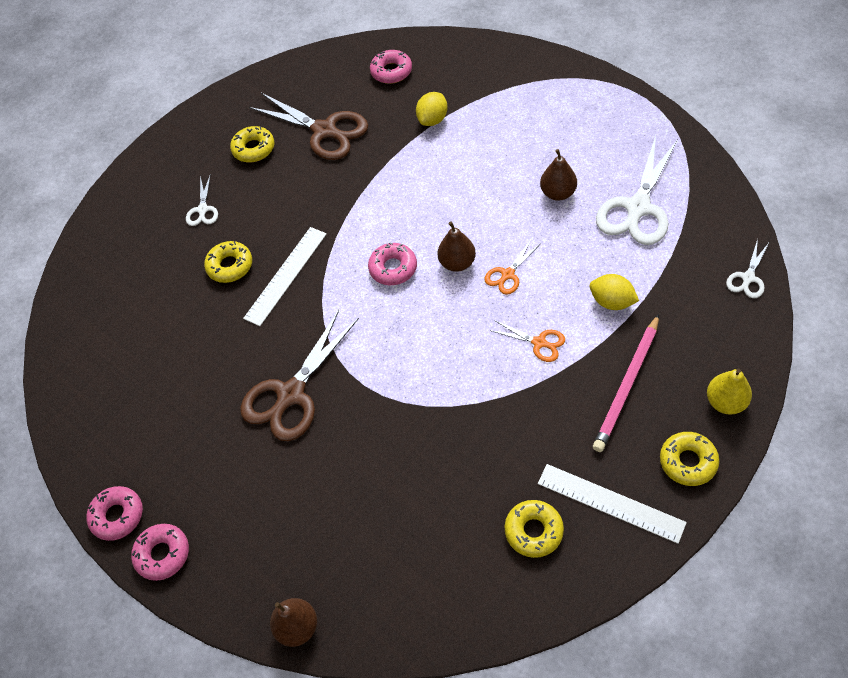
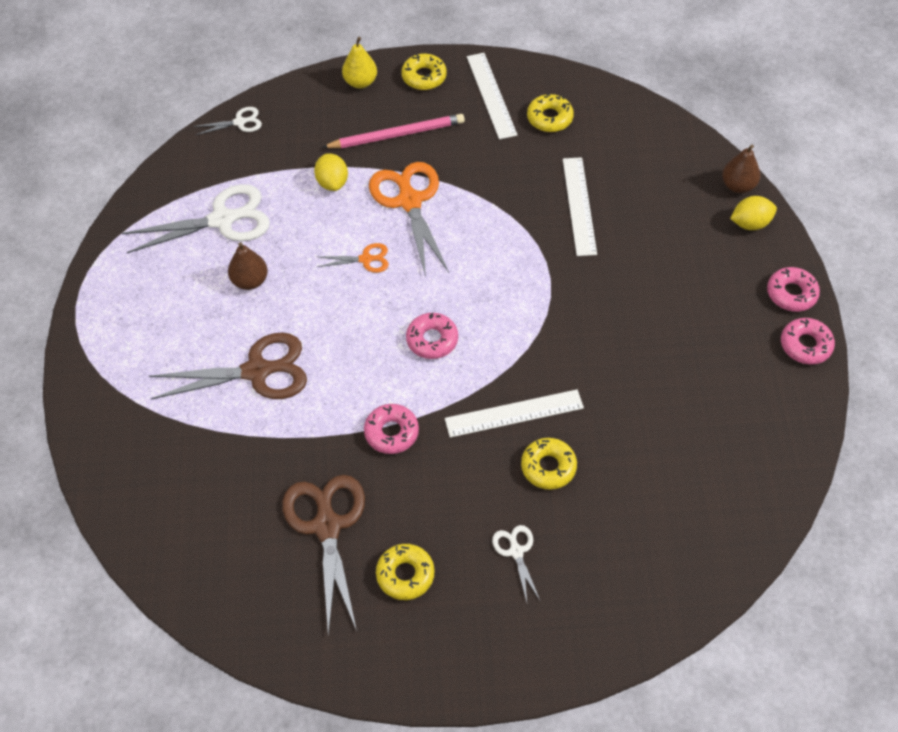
camera: 140 degrees left, 0 degrees up
(203, 210) = (516, 551): white scissors -> white scissors turned 60 degrees counterclockwise
(290, 395) = (607, 318): brown scissors -> brown scissors (257, 371)
(391, 71) = (194, 531): pink donut -> pink donut (391, 432)
(411, 467) = (579, 206): none -> white ruler
(433, 119) = (235, 439): yellow lemon -> yellow lemon (750, 223)
(457, 263) = (385, 300): brown pear -> none
(539, 343) = (409, 201): orange scissors -> orange scissors, size x2.04

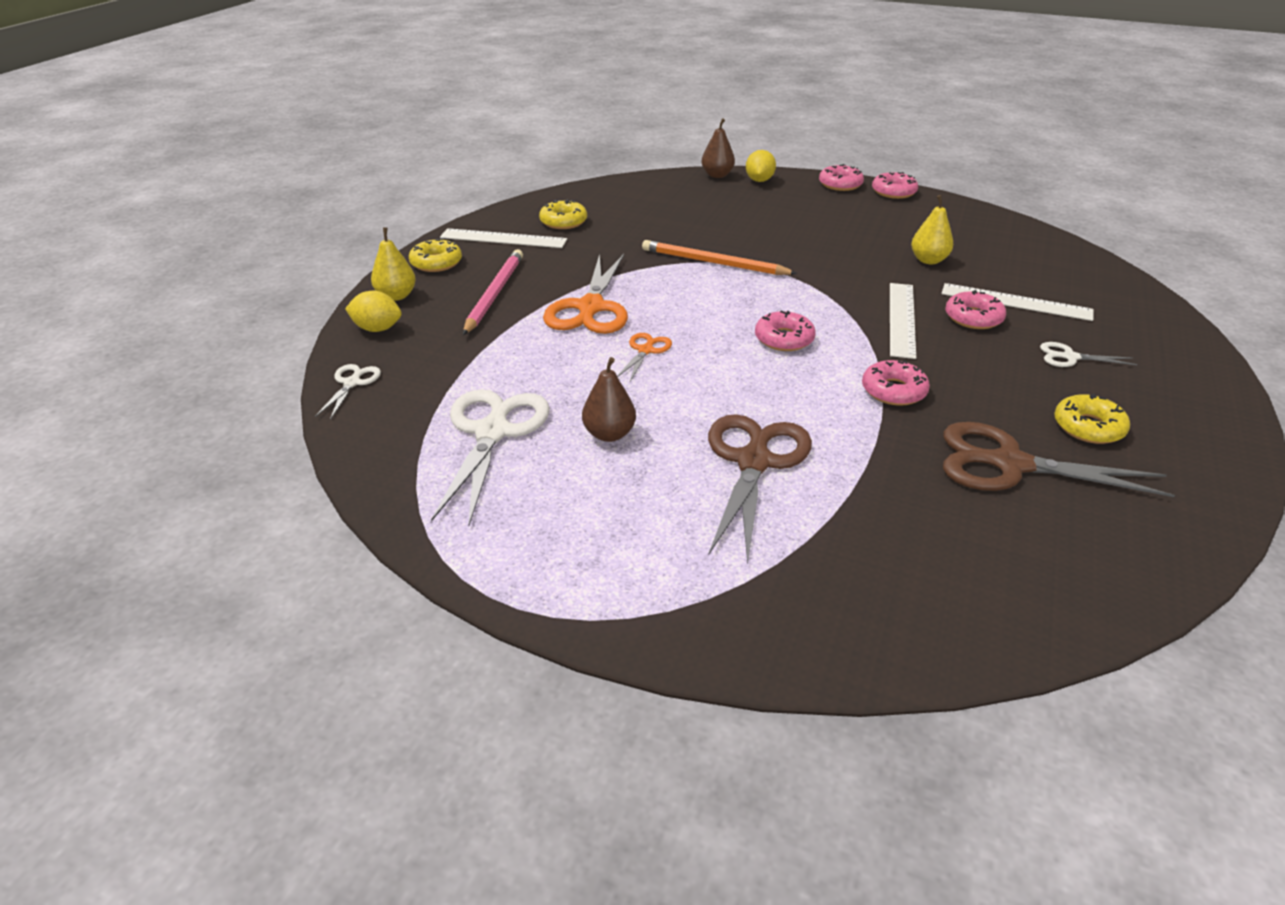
camera: 65 degrees left, 20 degrees down
(332, 182) = (517, 345): yellow lemon -> yellow lemon (377, 329)
(409, 201) = (590, 308): orange scissors -> orange scissors turned 90 degrees counterclockwise
(537, 250) = (713, 263): none -> orange pencil
(548, 467) = (973, 318): yellow donut -> pink donut
(579, 206) = (679, 234): white ruler -> white ruler (1016, 302)
(649, 410) = (928, 260): none -> yellow pear

